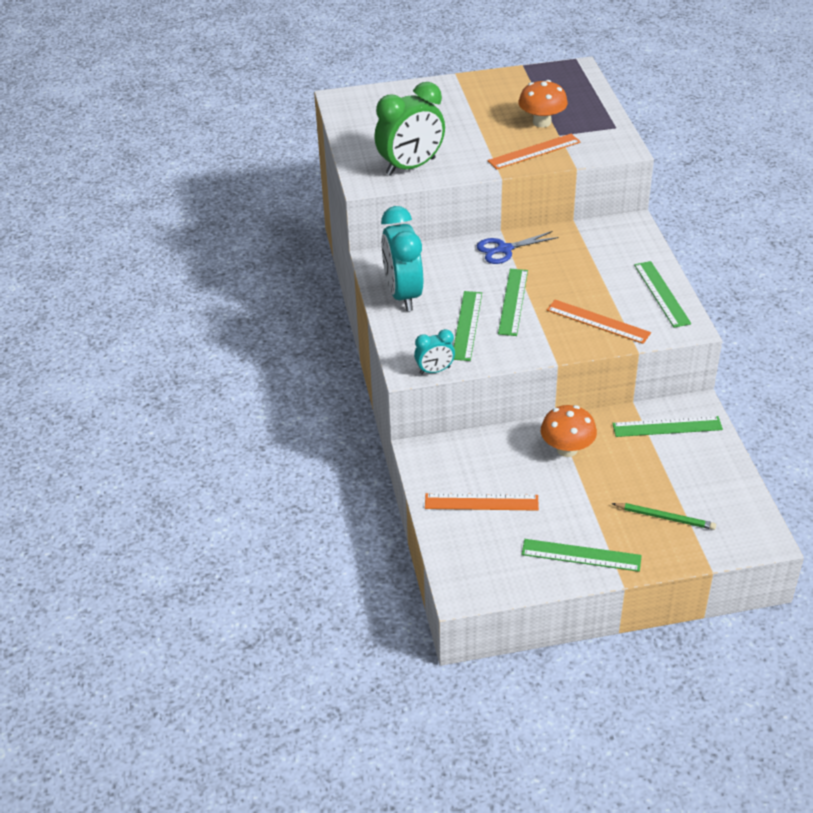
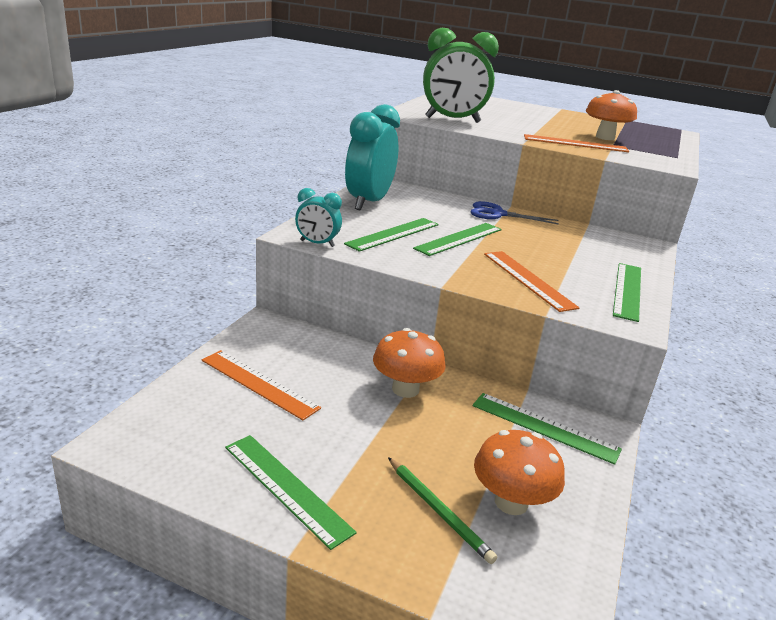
camera: 30 degrees right, 15 degrees down
(693, 489) = (511, 502): none -> orange mushroom

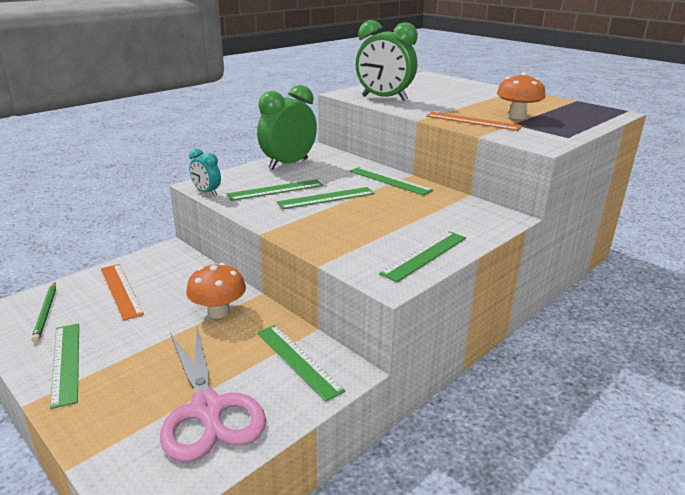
camera: 25 degrees right, 0 degrees up
(368, 202) = (288, 164): turquoise clock -> green clock
(439, 511) = (148, 402): green pencil -> green pencil (46, 313)
(498, 214) = (389, 181): blue scissors -> green ruler
(511, 502) = (207, 409): orange mushroom -> pink scissors
(528, 280) = (342, 236): orange ruler -> none

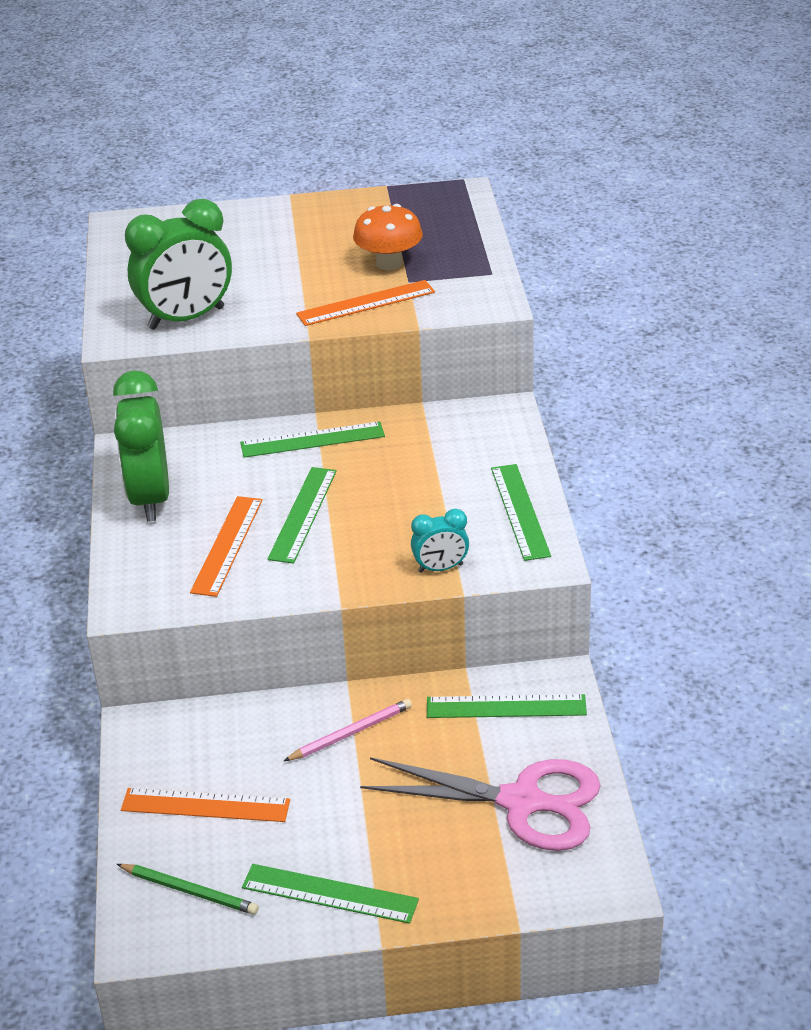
camera: 50 degrees left, 10 degrees up
(206, 192) = (162, 608): turquoise clock -> turquoise clock (440, 568)
(218, 312) = (351, 733): orange mushroom -> pink pencil
(275, 190) = (227, 545): green ruler -> orange ruler

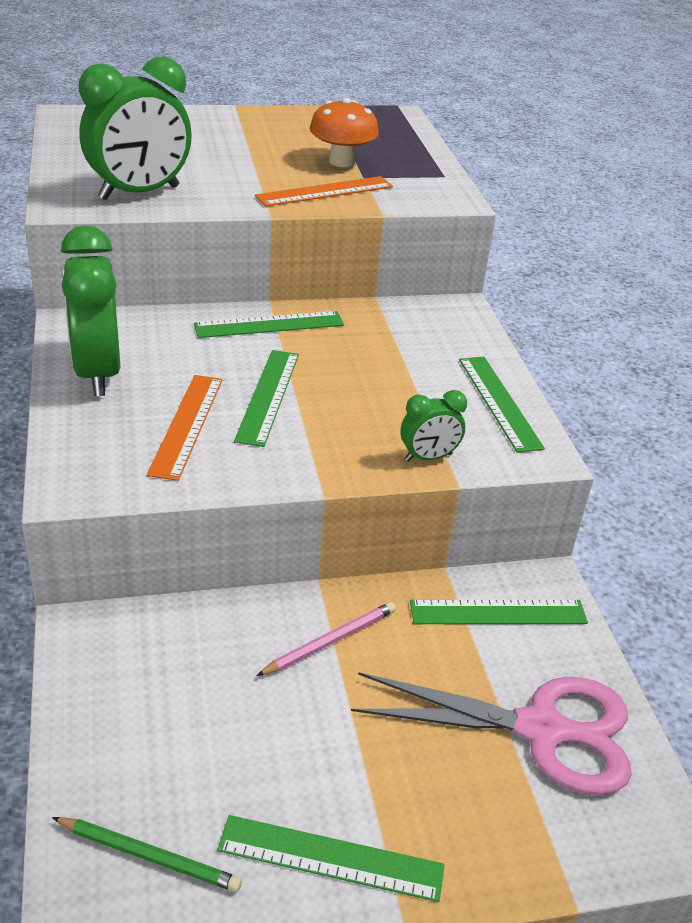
camera: 10 degrees left, 0 degrees up
(205, 805) = (164, 733): orange ruler -> none
(440, 568) = (428, 457): turquoise clock -> green clock

